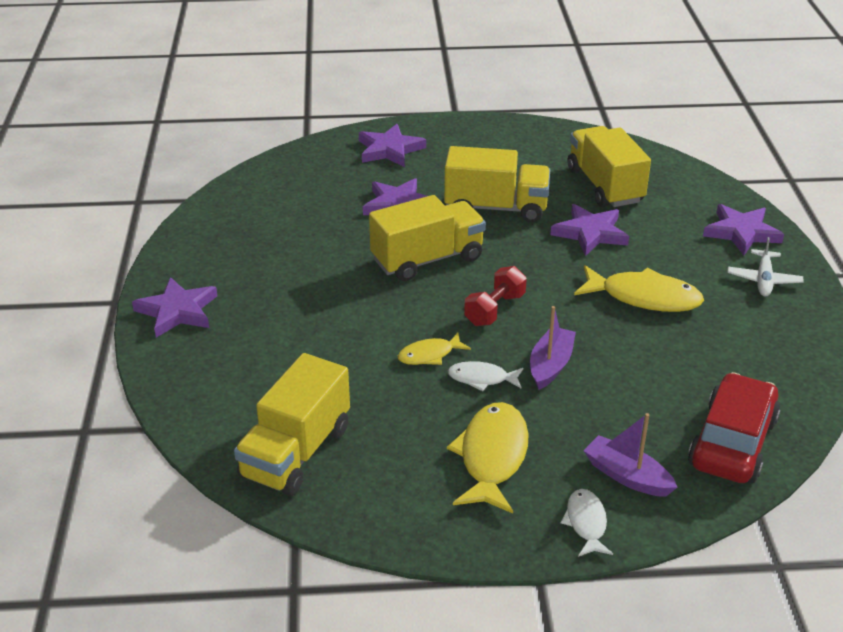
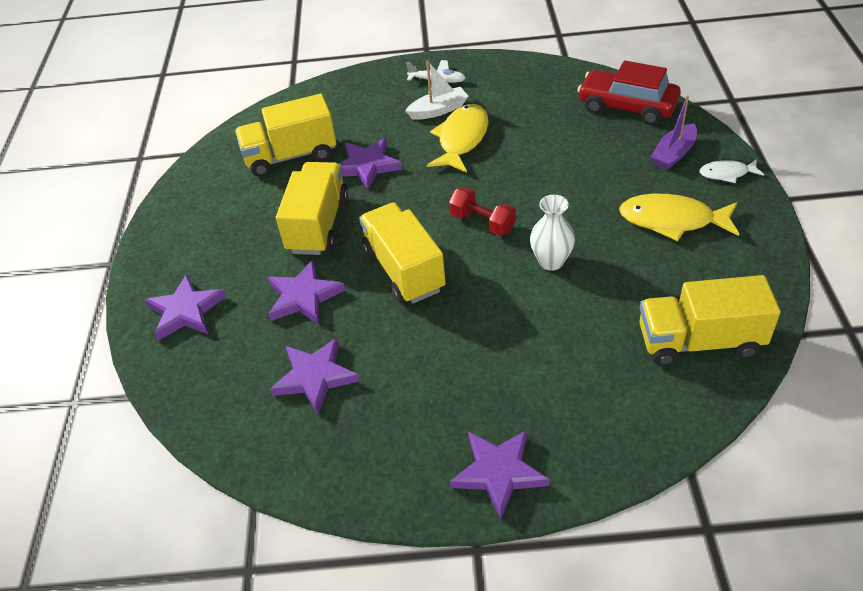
camera: 85 degrees left, 10 degrees up
(296, 452) = (699, 341): yellow truck -> yellow truck turned 150 degrees clockwise
(429, 355) = (551, 261): yellow fish -> white vase
(482, 379) = (578, 228): white fish -> none
(550, 365) = (555, 190): purple boat -> none
(701, 280) = (438, 110): none -> white boat
(741, 232) = (373, 87): purple star -> purple star (315, 377)

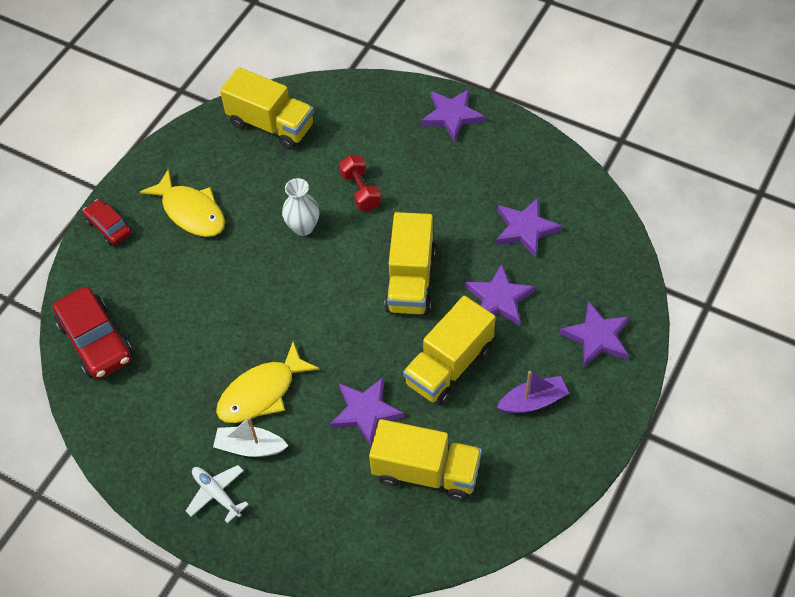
camera: 150 degrees left, 10 degrees up
(482, 222) = (321, 289): red dumbbell -> red dumbbell (360, 191)
(674, 154) = (121, 268): purple boat -> purple boat (533, 401)
(727, 173) = (109, 227): white fish -> red car

